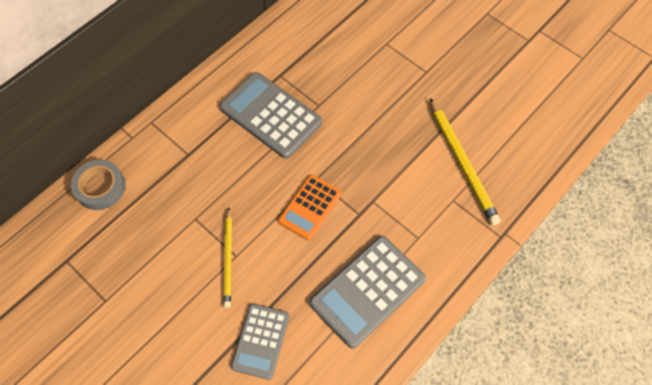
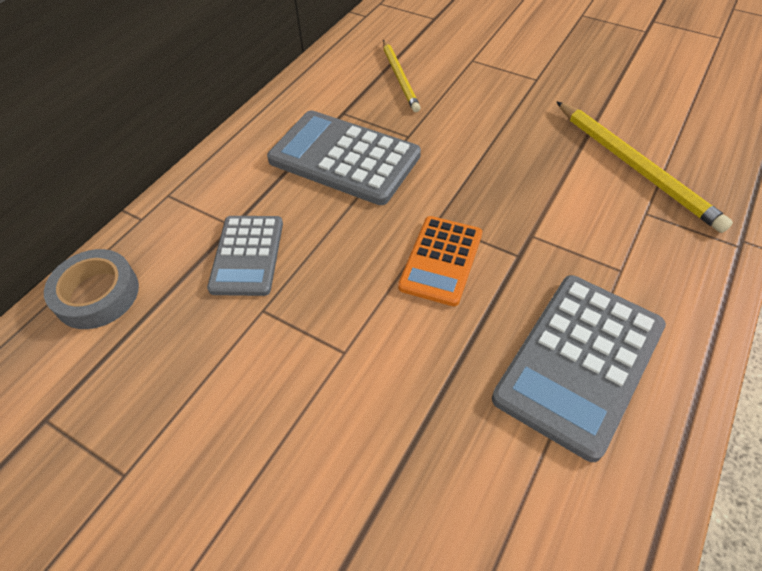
camera: 10 degrees left, 10 degrees down
(228, 259) = (333, 359): yellow pencil -> yellow pencil (400, 78)
(260, 341) = (428, 486): grey calculator -> grey calculator (247, 255)

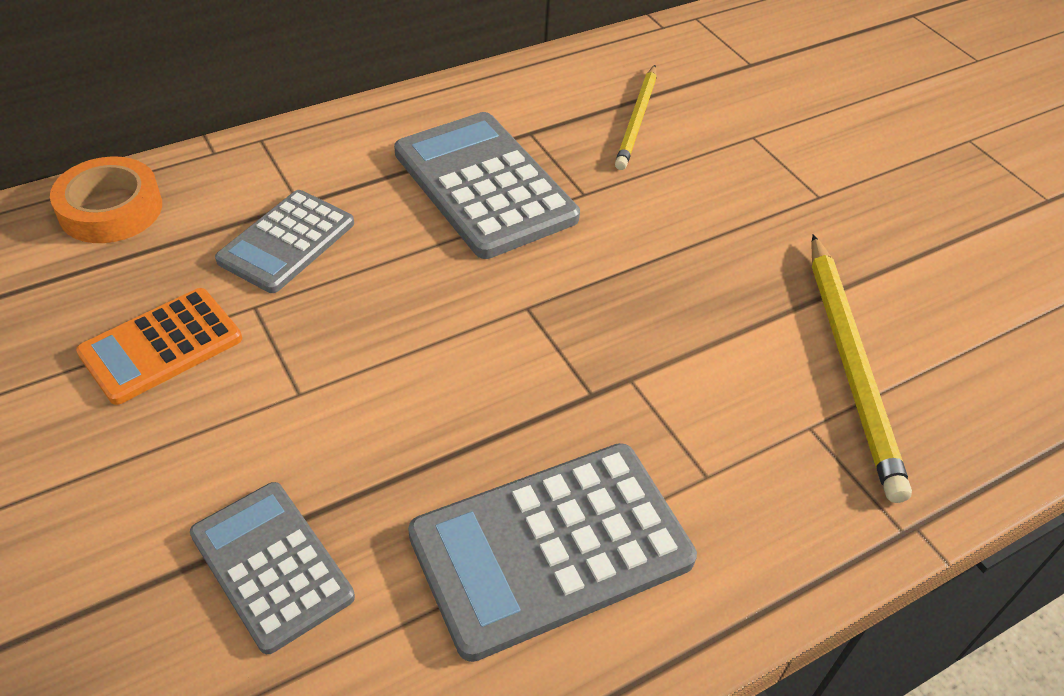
camera: 25 degrees right, 5 degrees down
(97, 294) = (111, 209): grey tape -> orange tape
(428, 477) = (272, 565): none -> grey calculator
(441, 260) = (492, 352): orange calculator -> orange calculator (161, 346)

